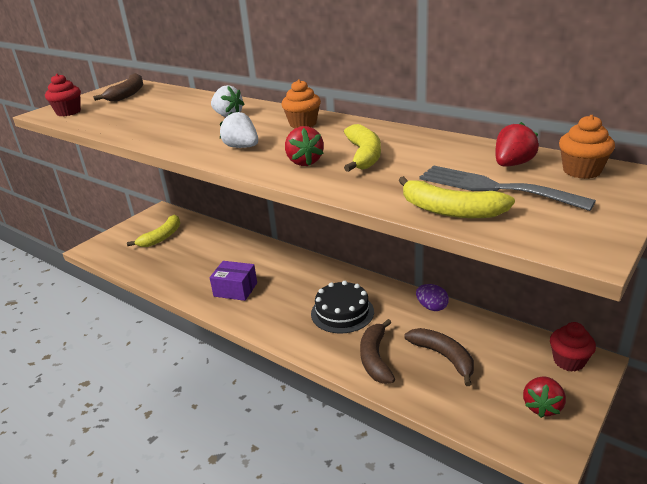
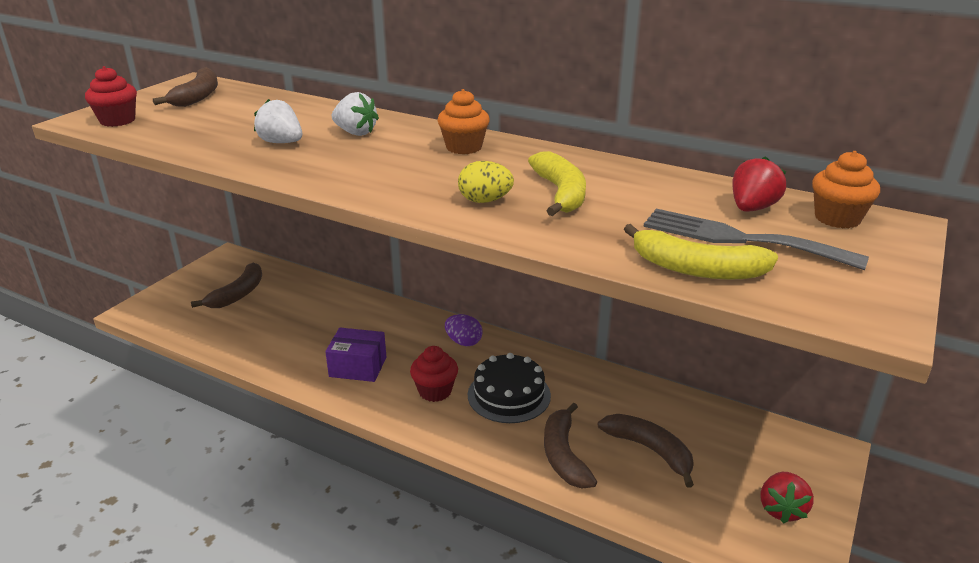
camera: 10 degrees left, 0 degrees up
(162, 237) = (238, 294): yellow banana -> brown banana
(242, 147) = (391, 178): white strawberry -> white strawberry (281, 142)
(304, 162) = (485, 201): red strawberry -> yellow egg
(432, 307) = (623, 385): purple egg -> purple egg (463, 342)
(568, 361) = (802, 450): red cupcake -> red cupcake (435, 391)

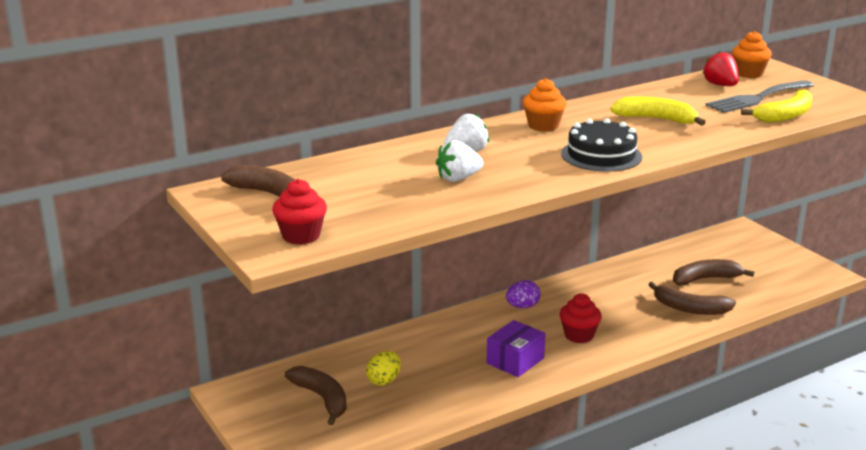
camera: 60 degrees left, 5 degrees down
(485, 201) = (649, 139): yellow egg -> yellow egg (384, 380)
(509, 395) = (608, 308): black cake -> black cake (601, 155)
(781, 509) = (781, 260): red strawberry -> none

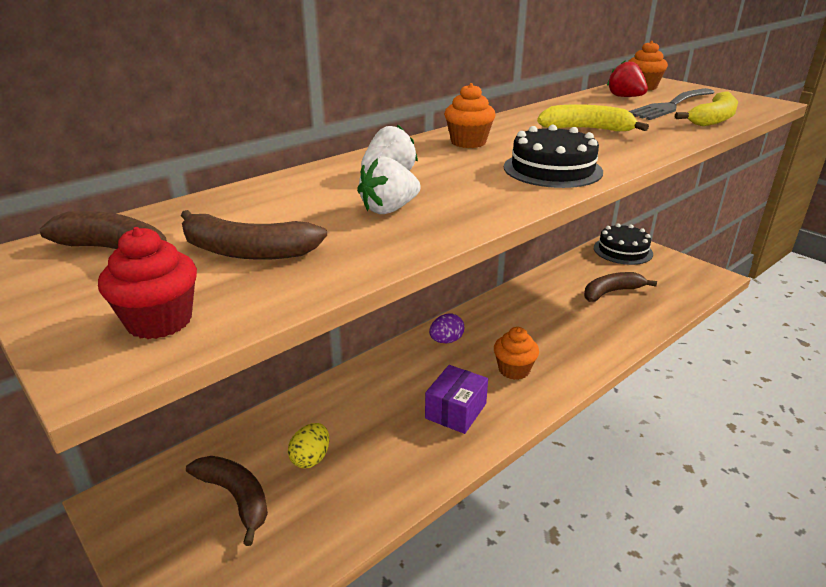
camera: 10 degrees left, 5 degrees up
(579, 335) = (514, 370): red cupcake -> orange cupcake
(690, 308) = (611, 326): brown banana -> brown banana (247, 251)
(739, 240) = (623, 251): none -> black cake

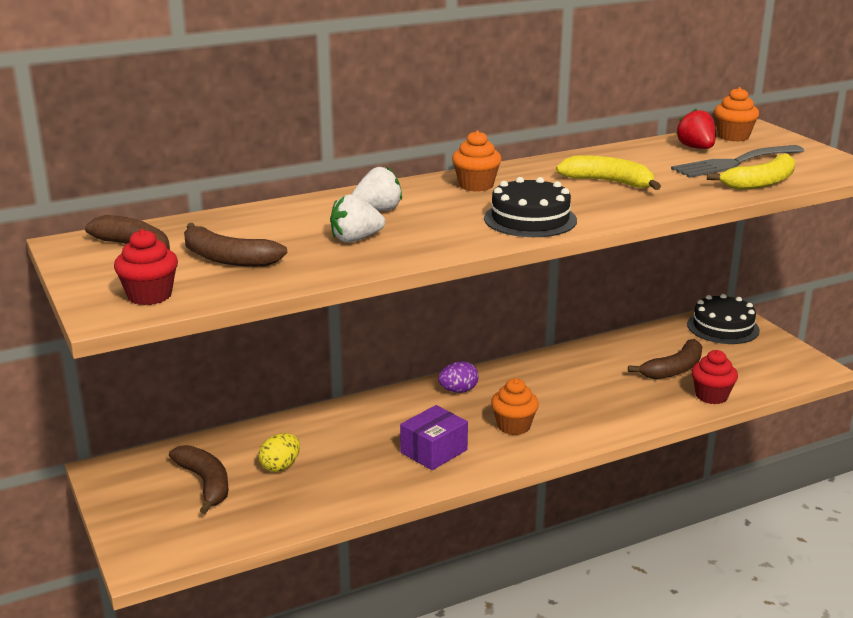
camera: 15 degrees right, 5 degrees down
(611, 292) = (674, 369): brown banana -> brown banana turned 150 degrees clockwise
(656, 313) = (711, 396): none -> red cupcake

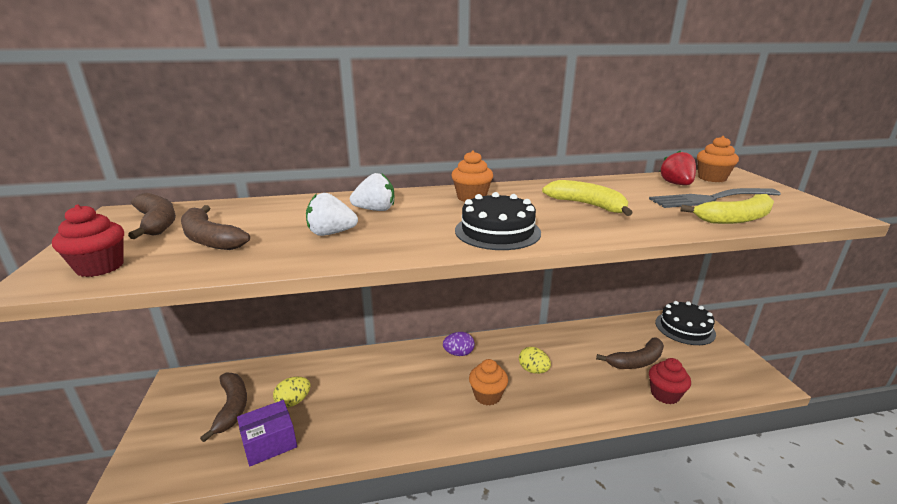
camera: 15 degrees right, 0 degrees up
(434, 451) = (414, 409): purple box -> purple box (269, 442)
(557, 395) = (533, 370): none -> yellow egg

